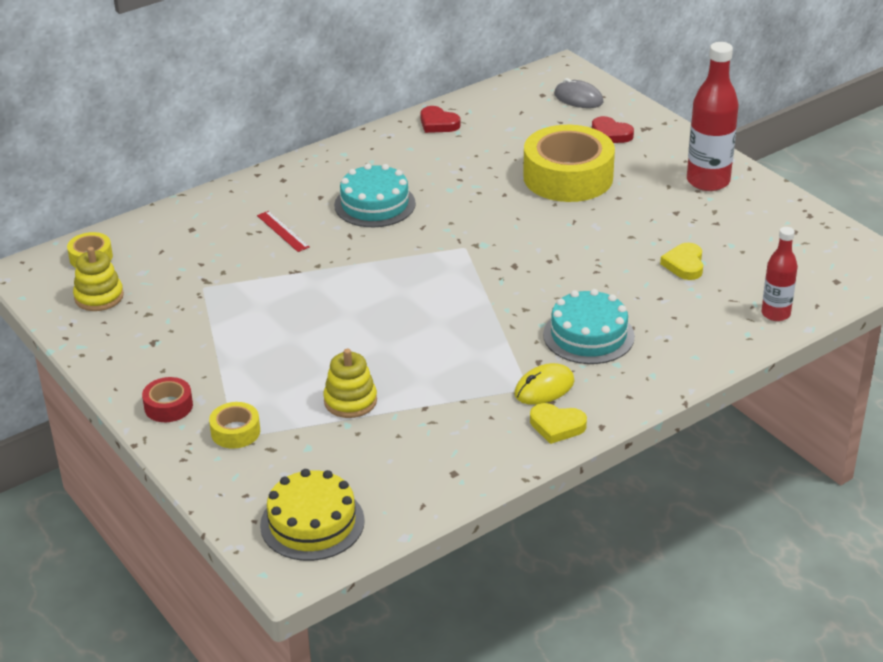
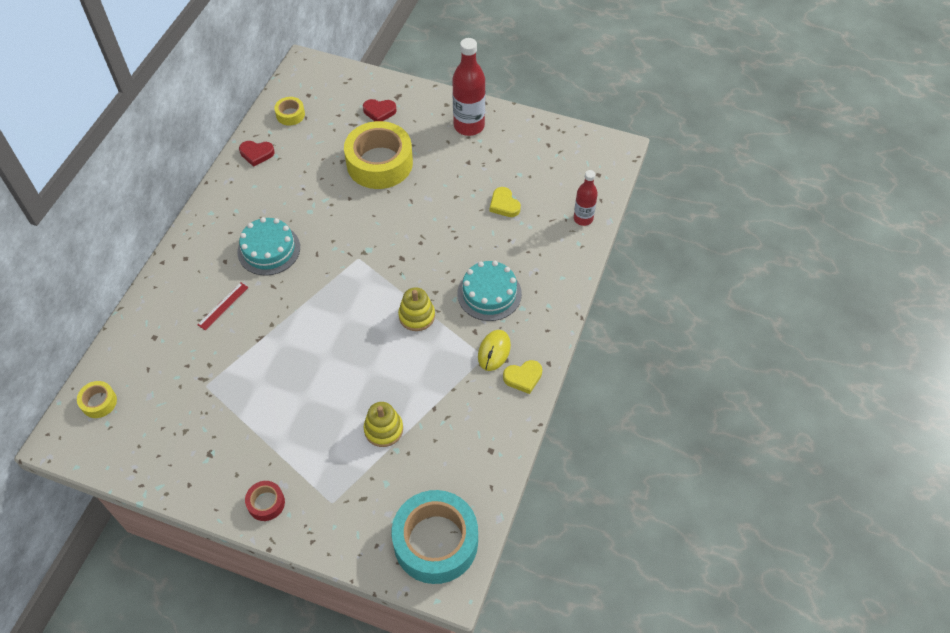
camera: 35 degrees left, 20 degrees up
(99, 297) = (135, 435): yellow stacking toy -> yellow stacking toy (417, 316)
(235, 432) = (329, 498): yellow tape -> yellow tape (290, 115)
(283, 231) = (223, 306): red ruler -> red ruler turned 75 degrees counterclockwise
(312, 523) = (435, 542): yellow cake -> turquoise tape
(578, 98) = (335, 88): grey mouse -> none

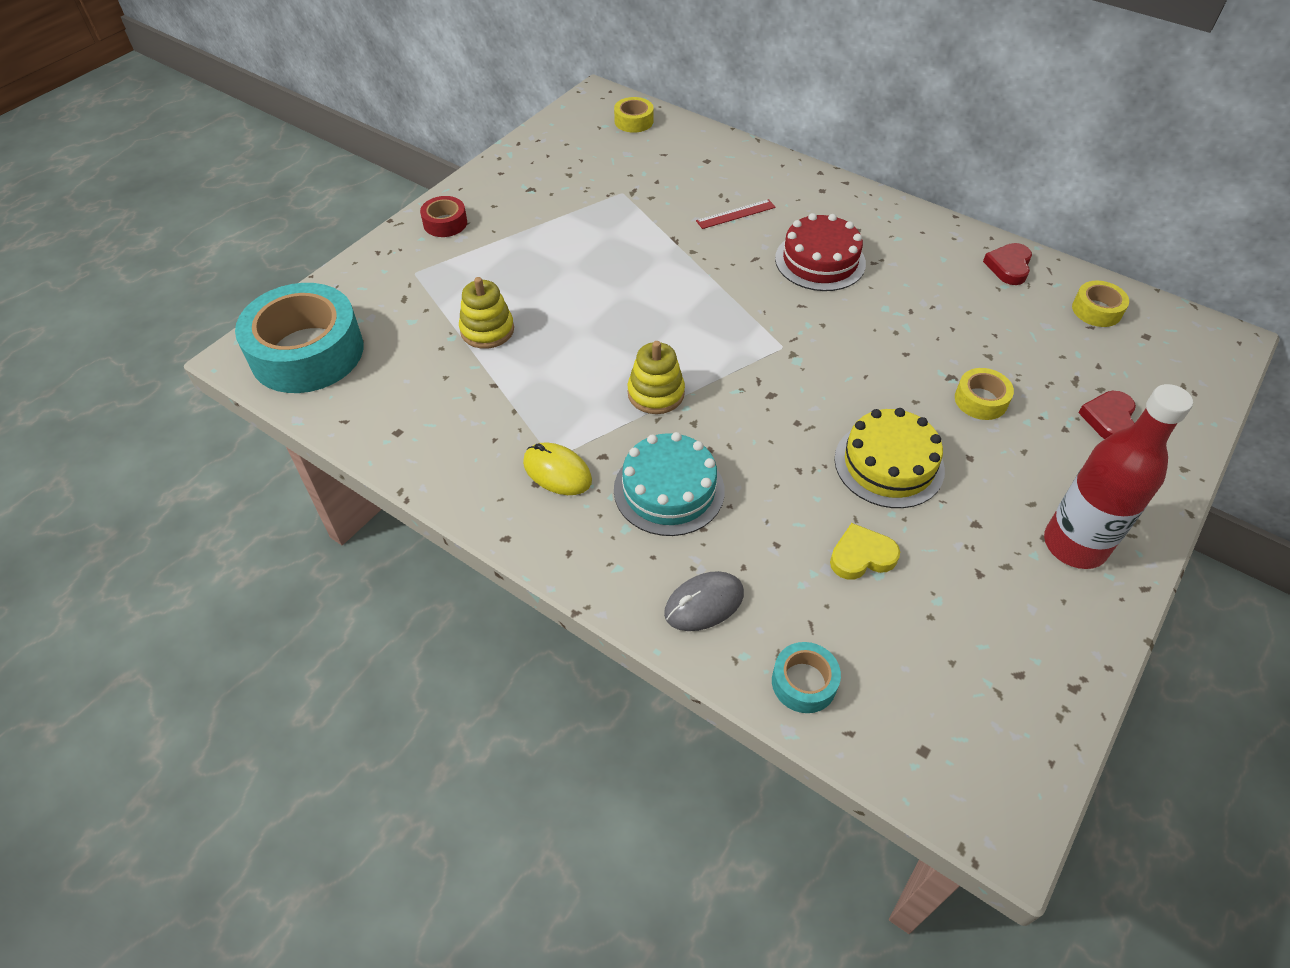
camera: 105 degrees right, 5 degrees down
(223, 306) = (735, 214): red ruler -> red ruler turned 75 degrees counterclockwise
(269, 249) = (820, 261): turquoise cake -> red cake
(379, 163) = (980, 400): yellow tape -> yellow tape, size x0.45
(439, 199) = (889, 464): none -> yellow cake
(523, 377) = (495, 497): yellow heart -> none
(556, 264) = (704, 604): none -> grey mouse
(583, 219) = (804, 682): red bottle -> turquoise tape

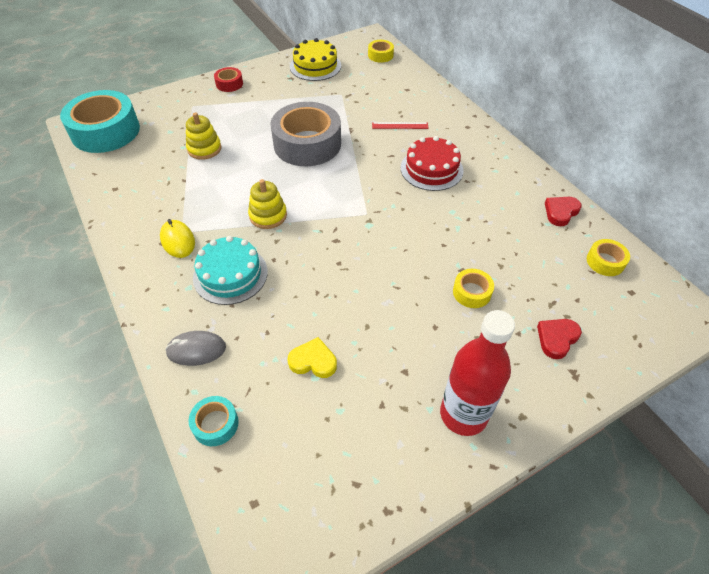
camera: 25 degrees right, 0 degrees up
(631, 277) = (307, 144): none -> grey tape
(889, 464) = (376, 310): yellow cake -> yellow cake (315, 66)

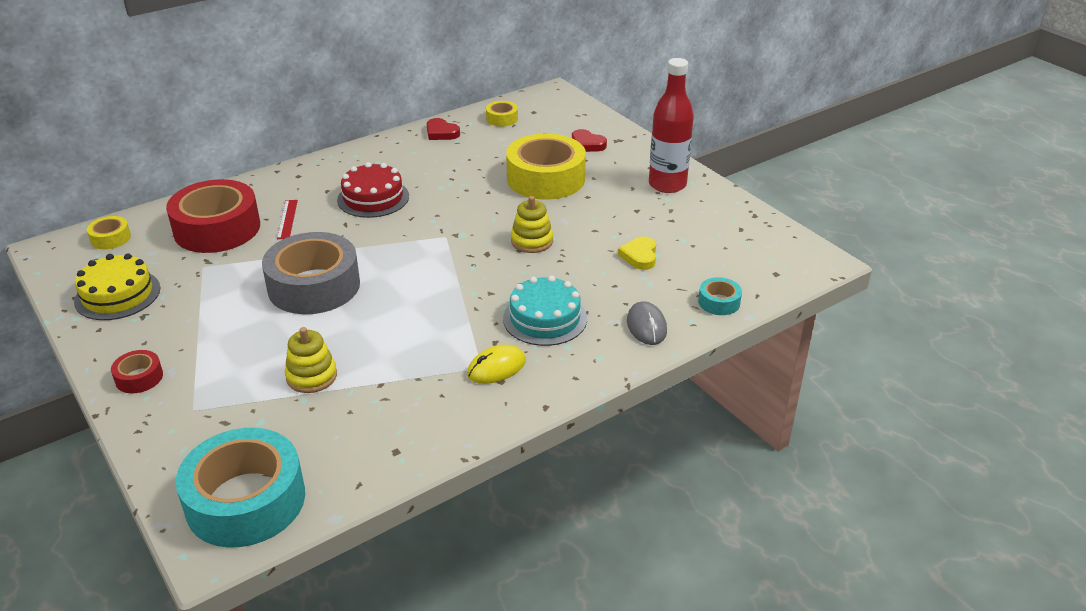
camera: 95 degrees left, 15 degrees down
(268, 215) = (450, 303): yellow stacking toy -> yellow stacking toy (532, 241)
(389, 95) = (217, 228): none -> red tape
(472, 292) = (546, 178): yellow tape -> yellow tape, size x2.23

